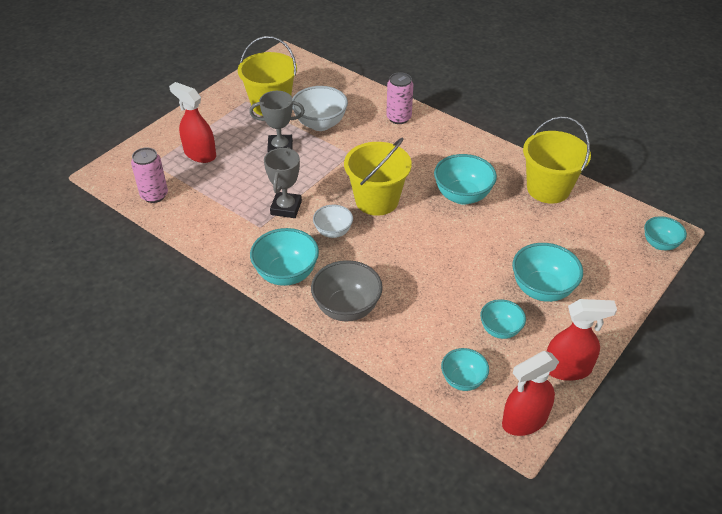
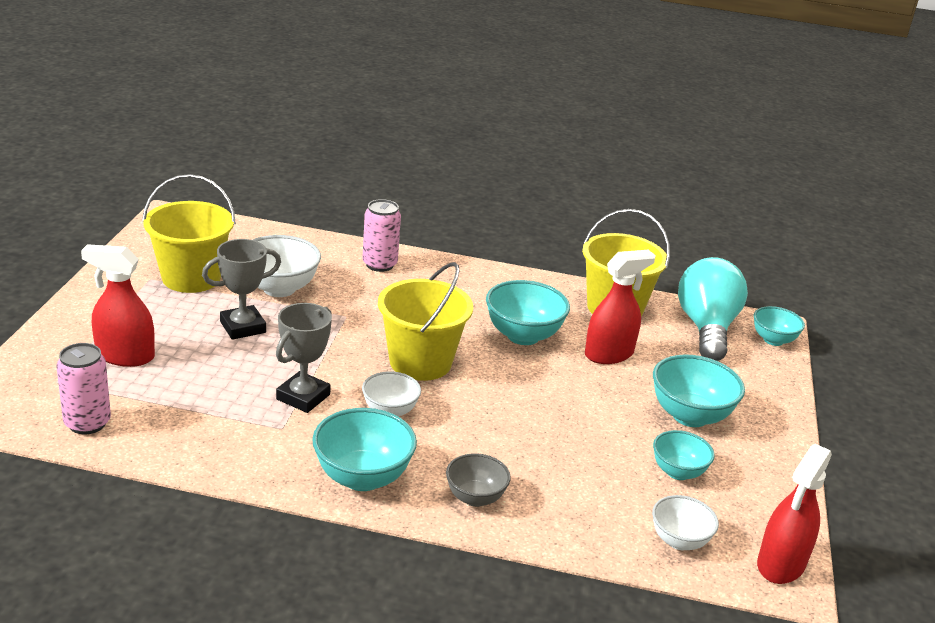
camera: 30 degrees left, 15 degrees down
(286, 208) = (303, 397): grey trophy -> grey trophy turned 45 degrees clockwise
(347, 308) = (475, 498): grey bowl -> grey bowl, size x0.63
(463, 380) = (679, 541): turquoise bowl -> white bowl
(567, 369) = (782, 493): red spray bottle -> red spray bottle (609, 354)
(610, 221) = (706, 328): none -> turquoise light bulb

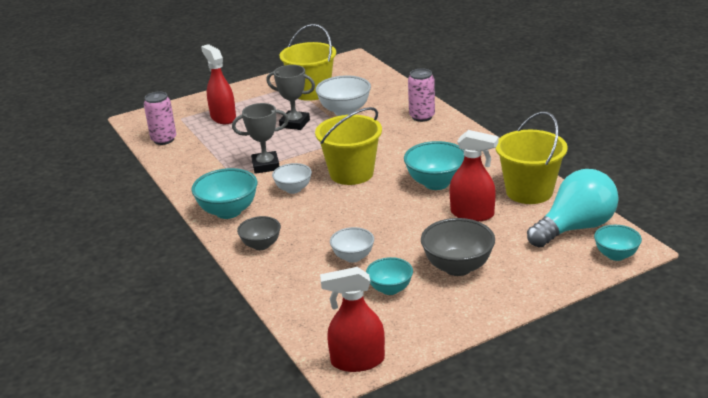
camera: 55 degrees right, 0 degrees up
(679, 541) = (323, 318): white bowl -> white bowl (353, 257)
(690, 416) = (457, 267): turquoise bowl -> grey bowl

